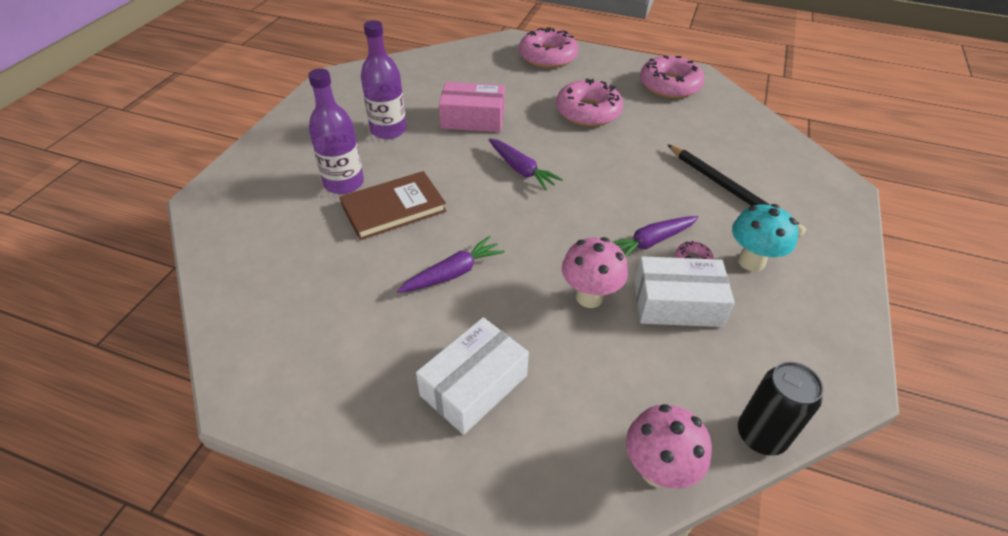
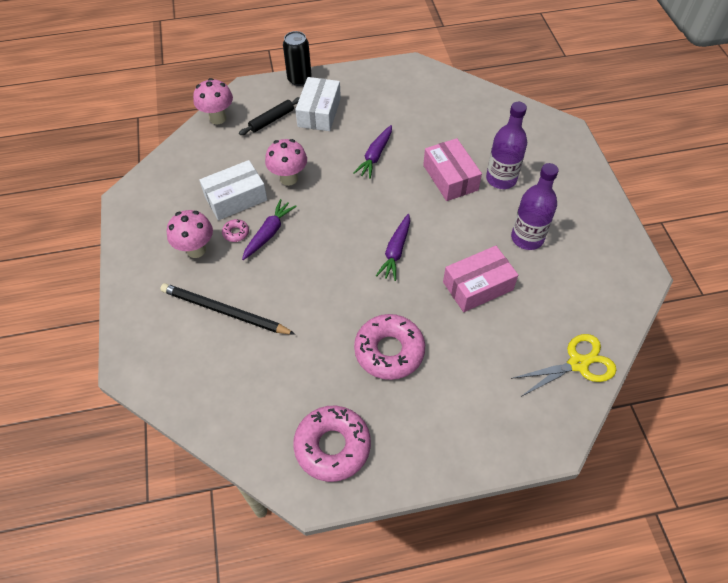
camera: 150 degrees right, 10 degrees up
(393, 208) = (450, 178): brown book -> pink box
(452, 58) = (578, 363): none -> yellow scissors
(521, 169) = (396, 251): purple carrot -> purple carrot turned 90 degrees counterclockwise
(547, 57) = (490, 427): pink donut -> none
(561, 412) = (272, 120): none -> black rolling pin
(751, 262) = (196, 250): turquoise mushroom -> pink mushroom
(761, 435) = (173, 151): black can -> black can (299, 79)

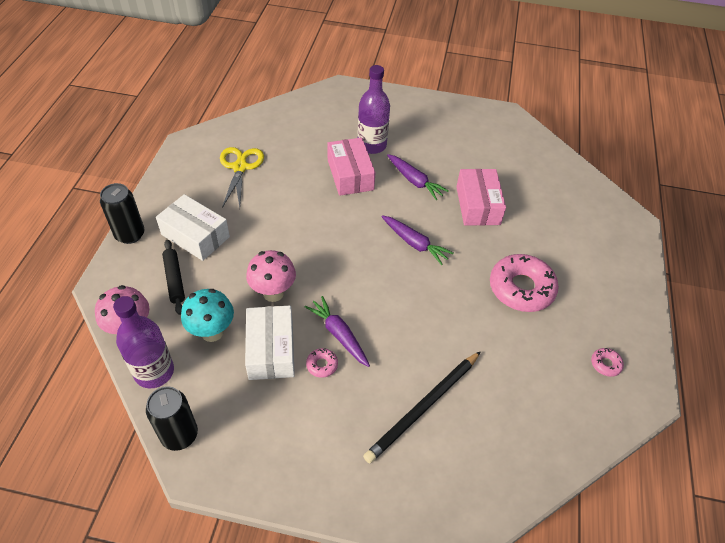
camera: 70 degrees left, 5 degrees down
(147, 179) = (179, 435): none -> black can
(196, 250) = (325, 411): pink mushroom -> none
(236, 160) = (212, 332): none -> turquoise mushroom
(332, 446) = (605, 364): pink donut -> pink donut, size x0.43
(375, 156) = (289, 215): purple carrot -> purple carrot (414, 181)
(450, 178) = (350, 175): pink box -> pink box turned 75 degrees clockwise
(527, 238) = (443, 157): purple bottle -> purple bottle (154, 372)
(578, 363) = (572, 180): yellow scissors -> yellow scissors (240, 167)

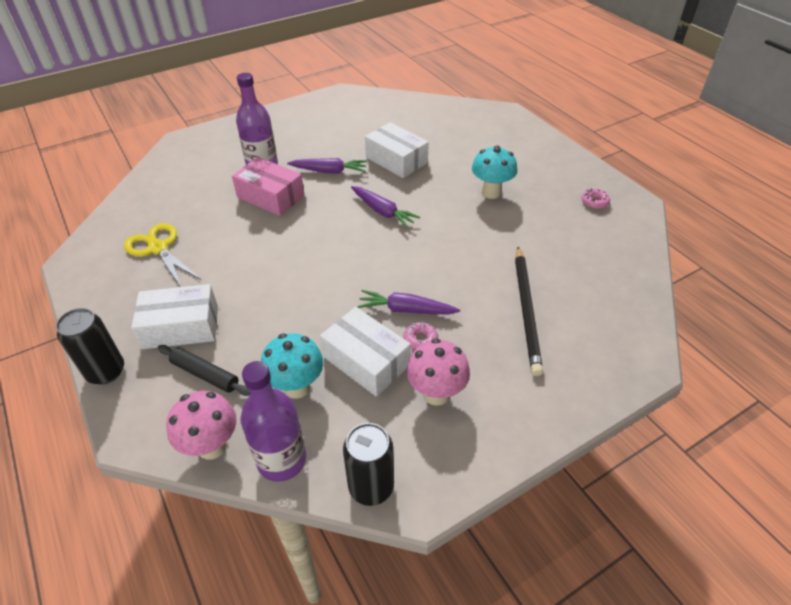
camera: 40 degrees left, 5 degrees down
(273, 293) = (314, 319): pink mushroom -> pink mushroom (436, 394)
(414, 243) = (382, 211): purple carrot -> purple carrot turned 45 degrees clockwise
(478, 205) = (396, 160): pink box -> white box
(521, 288) = (491, 192): pink donut -> turquoise mushroom

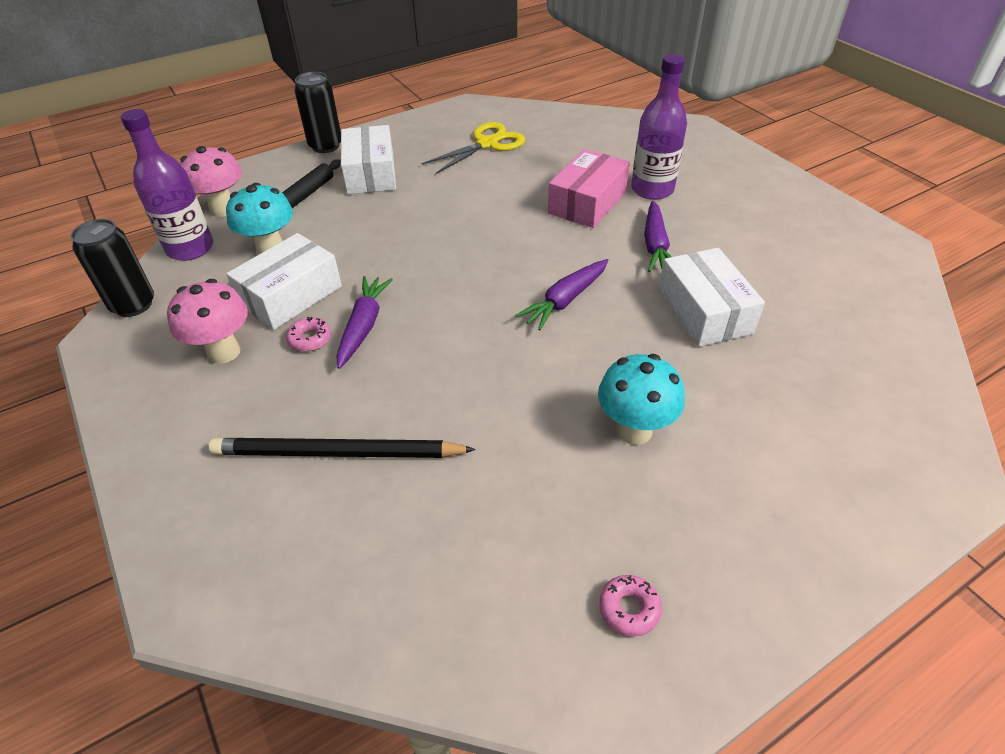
camera: 90 degrees right, 0 degrees up
(396, 160) = (704, 311): white box -> white box turned 60 degrees counterclockwise

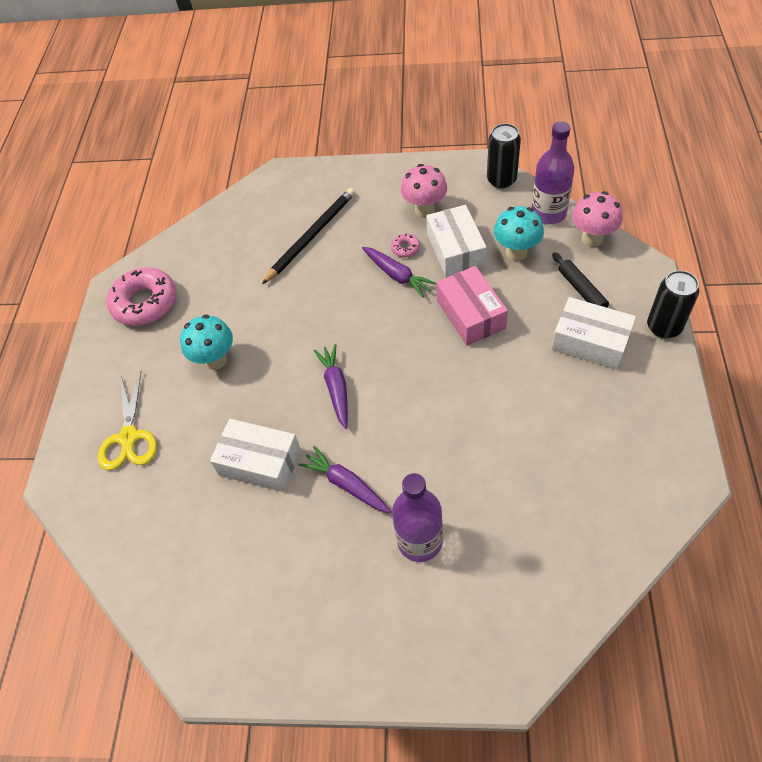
camera: 130 degrees right, 10 degrees up
(487, 144) = (592, 453): yellow scissors -> yellow scissors (129, 437)
(587, 202) = (437, 475): pink box -> pink box (470, 314)
(629, 608) = (145, 303): pink donut -> pink donut, size x2.33

